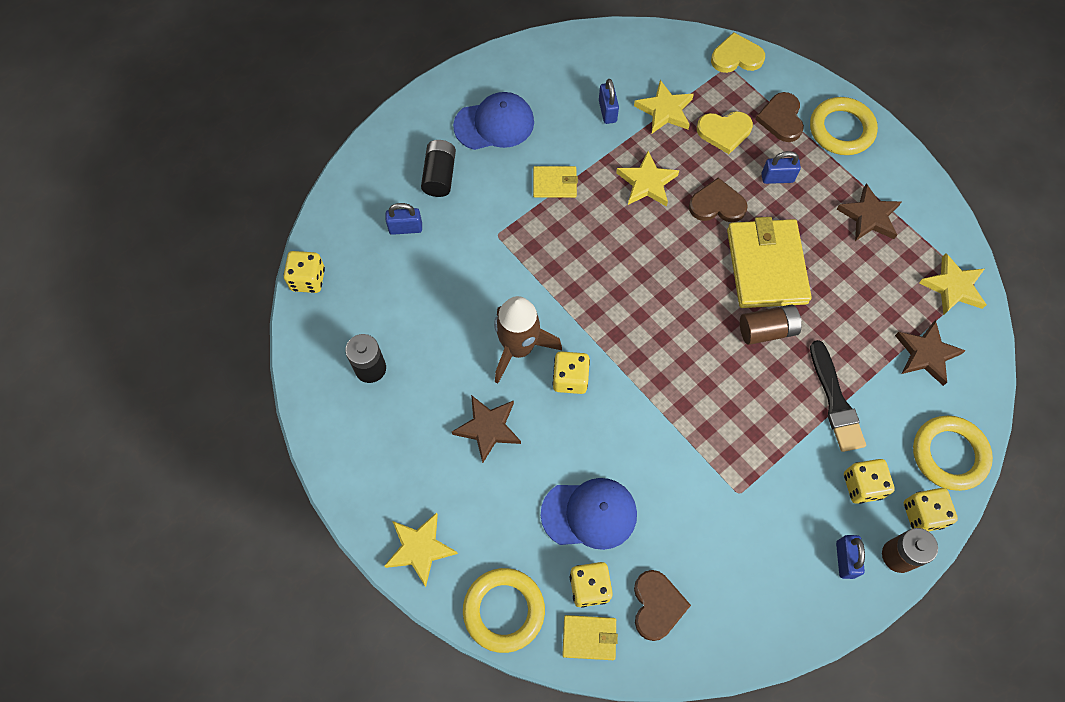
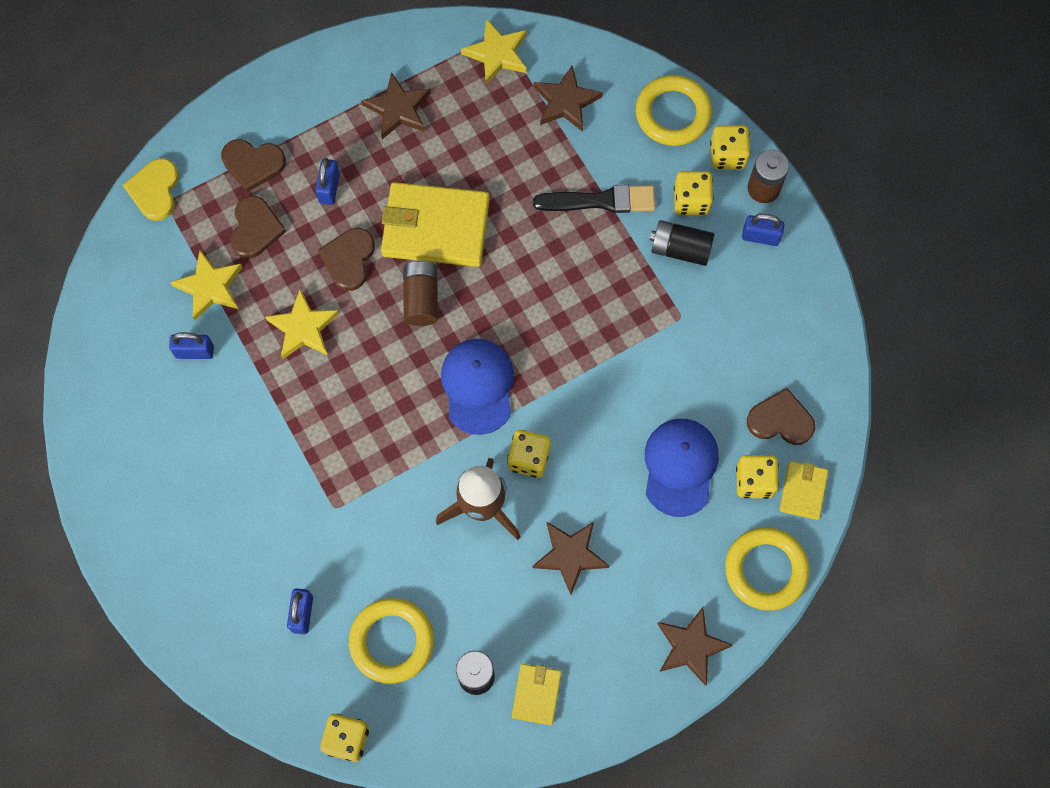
camera: 80 degrees left, 5 degrees up
(420, 549) = (691, 647): yellow star -> brown star
(439, 175) = (238, 563): black battery -> black battery (680, 249)
(494, 124) = (180, 487): blue cap -> blue cap (478, 386)
(555, 183) = (280, 431): yellow wallet -> yellow wallet (536, 694)
(724, 132) = (255, 229): yellow heart -> brown heart
(767, 330) = (510, 246): brown battery -> brown battery (421, 298)
(841, 129) = (283, 106): yellow ring -> yellow ring (392, 641)

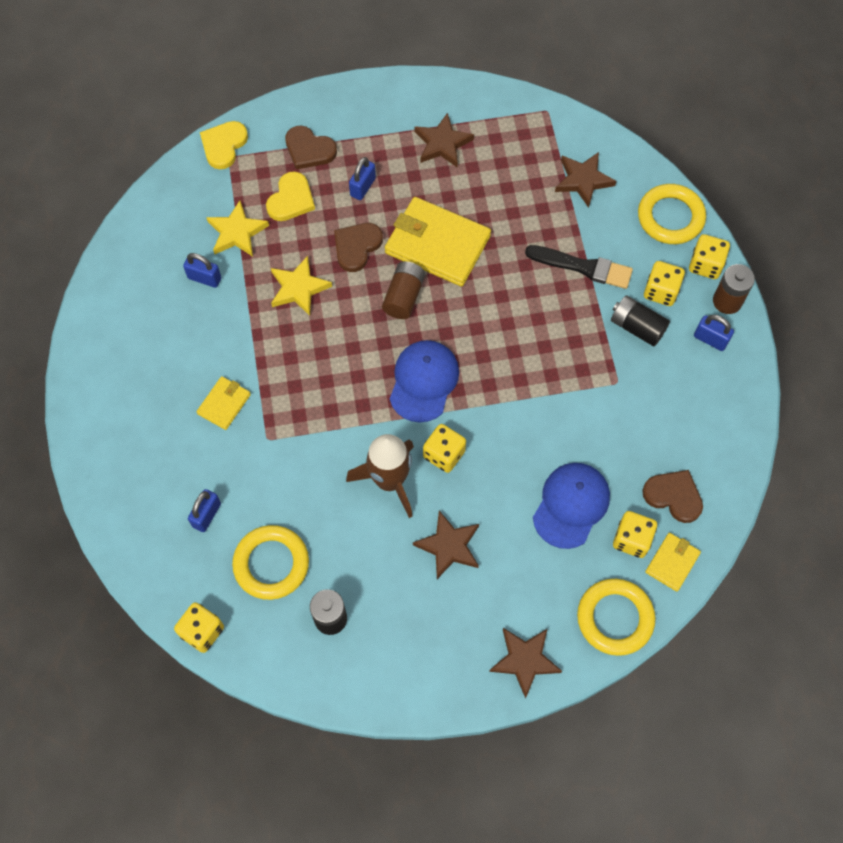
camera: 20 degrees right, 5 degrees down
(255, 229) = (291, 199): brown heart -> yellow heart
(497, 54) = (540, 126): yellow star -> none
(536, 694) = (376, 652): yellow wallet -> yellow wallet (224, 404)

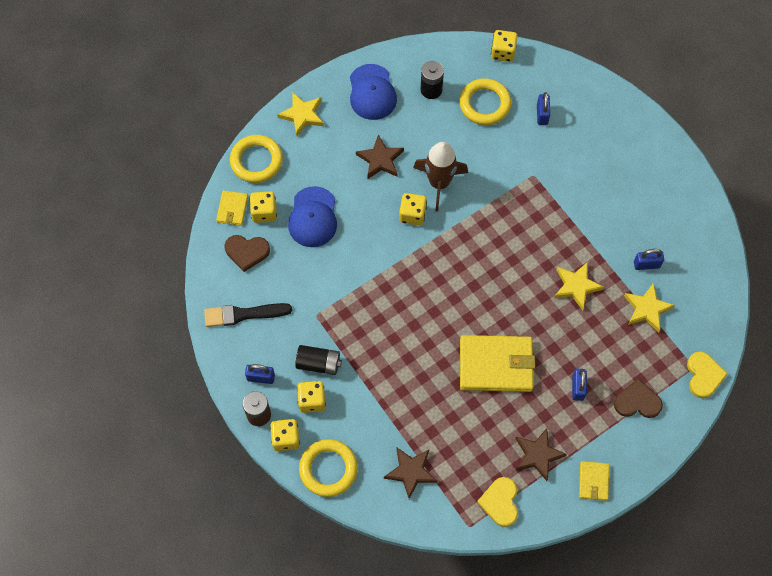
camera: 155 degrees right, 0 degrees up
(224, 404) = (575, 185): yellow wallet -> yellow wallet (593, 481)
(291, 199) = (624, 353): yellow heart -> yellow heart (500, 502)
(356, 247) = (554, 336): brown heart -> none
(404, 296) = (498, 313): brown battery -> none
(423, 381) = (451, 257): blue cap -> blue cap (372, 92)
(525, 660) = (302, 115): brown star -> yellow star
(583, 267) = (378, 395): black brush -> black brush (243, 314)

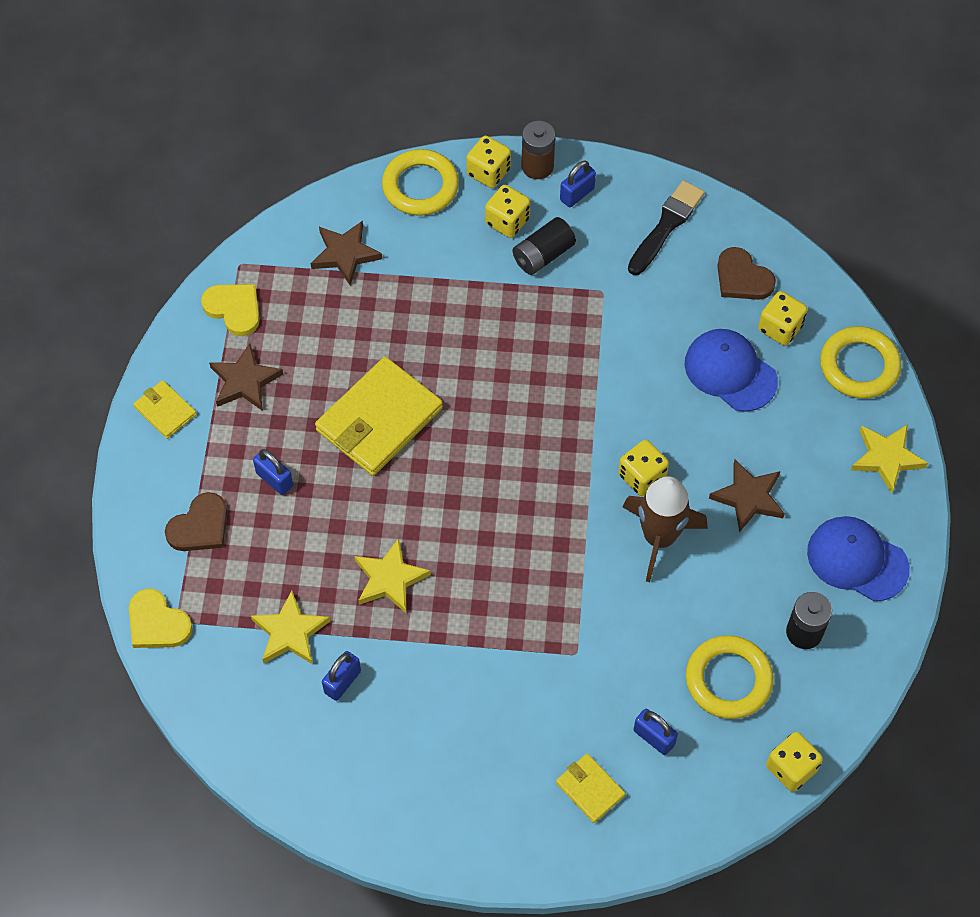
camera: 130 degrees right, 5 degrees down
(232, 209) = (812, 300): yellow wallet -> yellow wallet (590, 789)
(247, 252) = (742, 278): brown heart -> brown heart turned 90 degrees counterclockwise

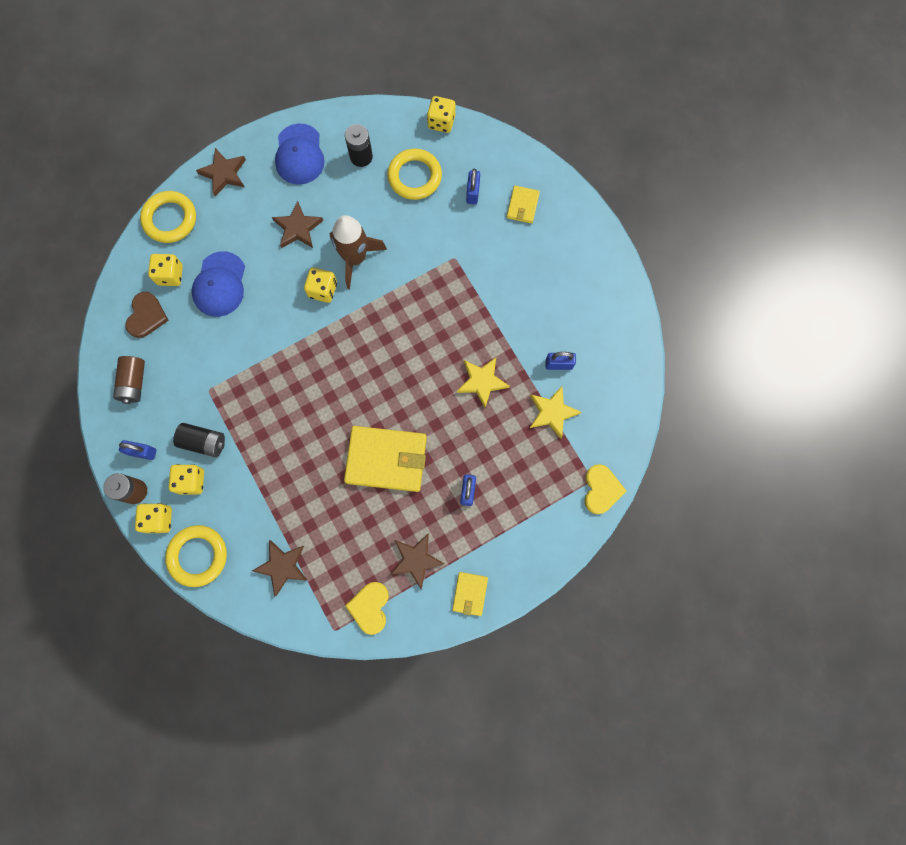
camera: 125 degrees left, 15 degrees up
(200, 526) = (527, 512): brown heart -> none
(666, 226) = (134, 383): black brush -> brown battery
(886, 458) = (224, 173): yellow star -> brown star

